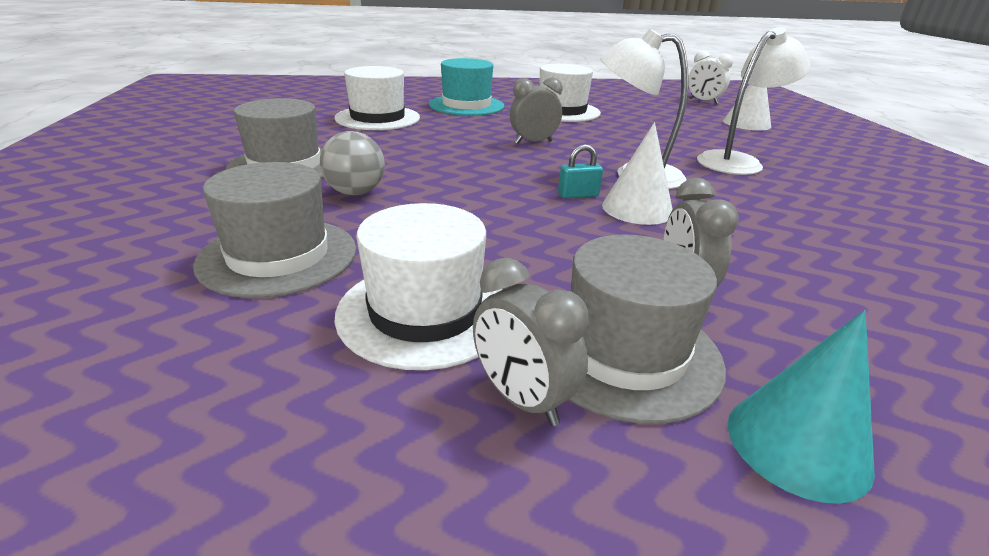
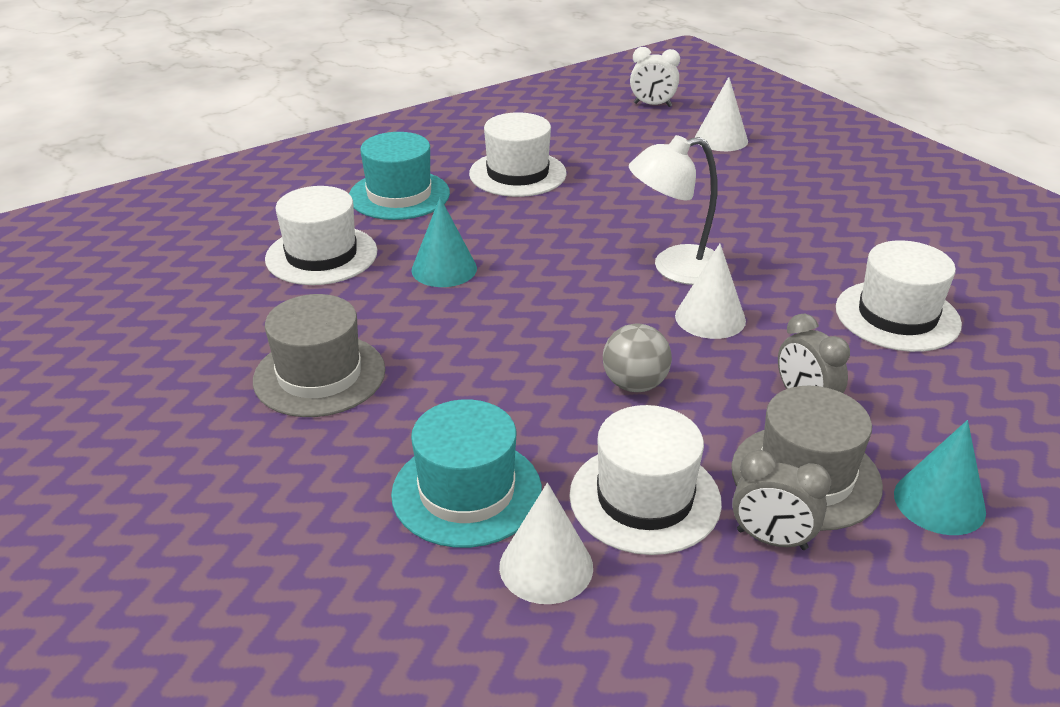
camera: 25 degrees left, 5 degrees up
(259, 332) = (546, 566): none -> white cone
(278, 256) = (467, 492): grey hat -> turquoise hat
(355, 192) = (441, 388): grey ball -> grey ball (634, 384)
(448, 139) = (444, 269): none -> turquoise cone
(533, 142) = (537, 245): grey clock -> none
(578, 195) = (647, 316): turquoise padlock -> none
(737, 161) = (749, 214): white lamp -> none
(850, 254) = (897, 316): none -> white hat

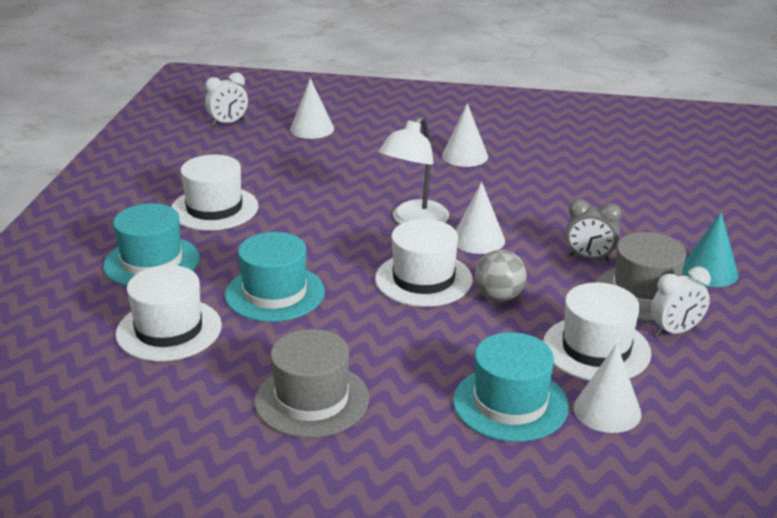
camera: 45 degrees left, 5 degrees down
(444, 269) = (275, 293): turquoise cone -> turquoise hat
(771, 539) = (675, 331): grey clock -> white clock
(840, 229) = (465, 156): none -> white cone
(897, 316) = (563, 191): white hat -> white hat (423, 279)

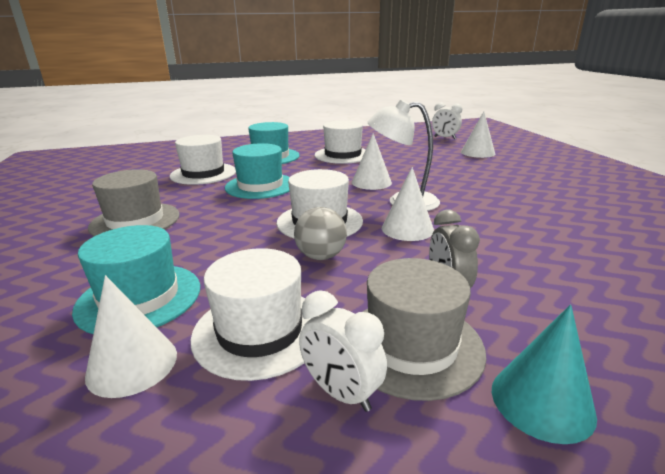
camera: 65 degrees right, 5 degrees down
(465, 156) = (537, 197): white cone -> white cone (371, 182)

